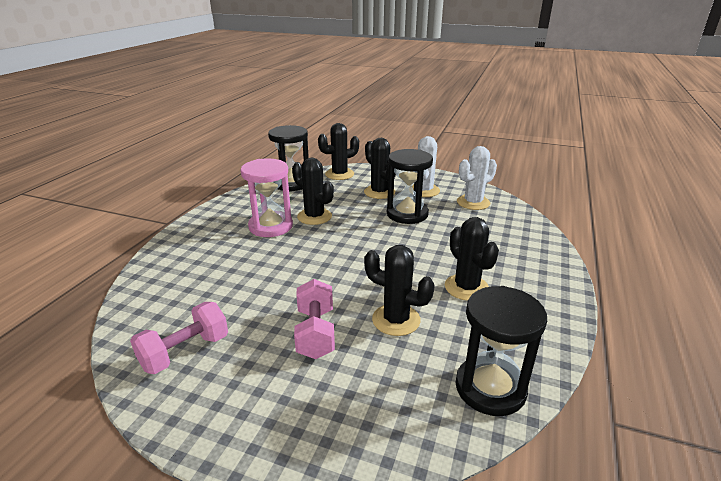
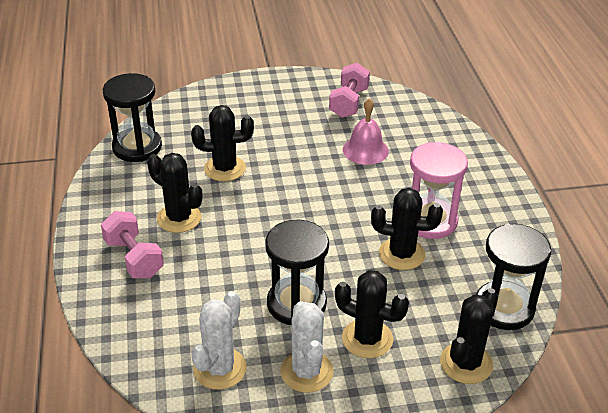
camera: 150 degrees right, 10 degrees up
(244, 290) = (365, 150): none -> pink bell
(315, 333) = (277, 140): pink dumbbell -> pink dumbbell (134, 258)

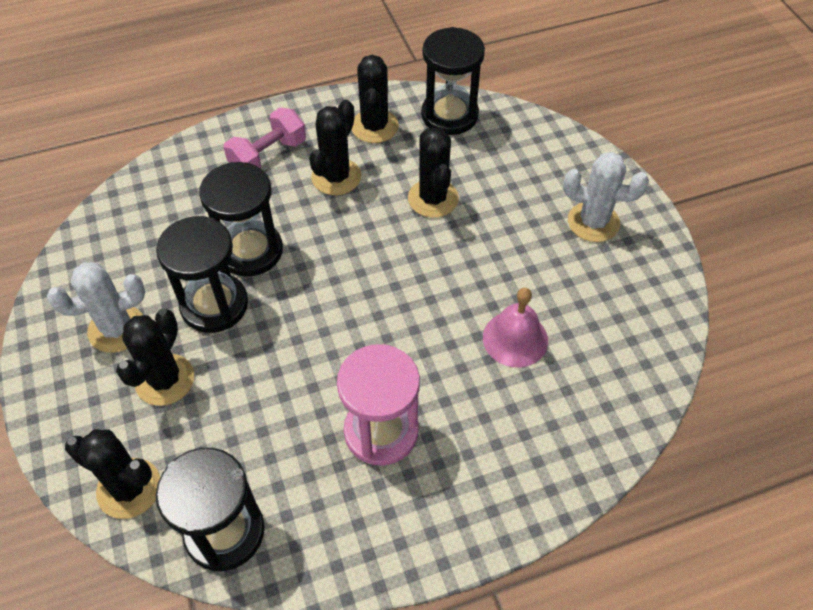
camera: 80 degrees right, 15 degrees up
(220, 369) = (120, 255): white cactus -> white cactus (593, 222)
(244, 277) = (250, 251): none -> black hourglass
(349, 103) = (620, 305): pink dumbbell -> none
(401, 254) = (310, 402): black cactus -> black cactus (374, 126)

